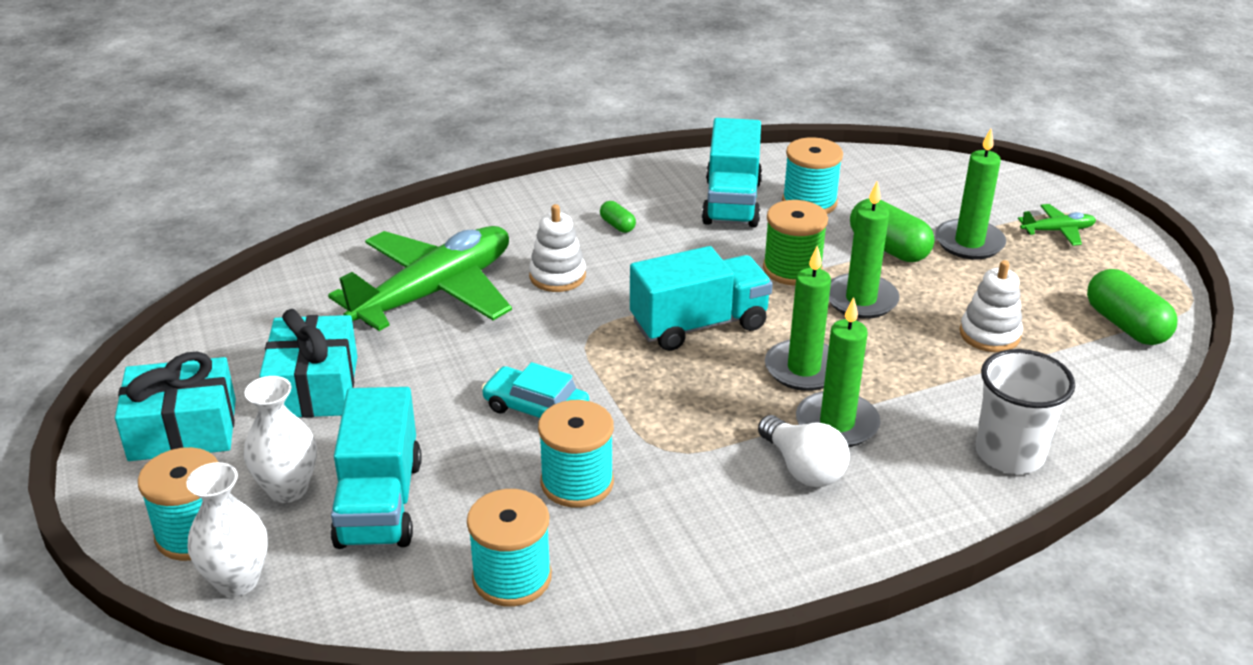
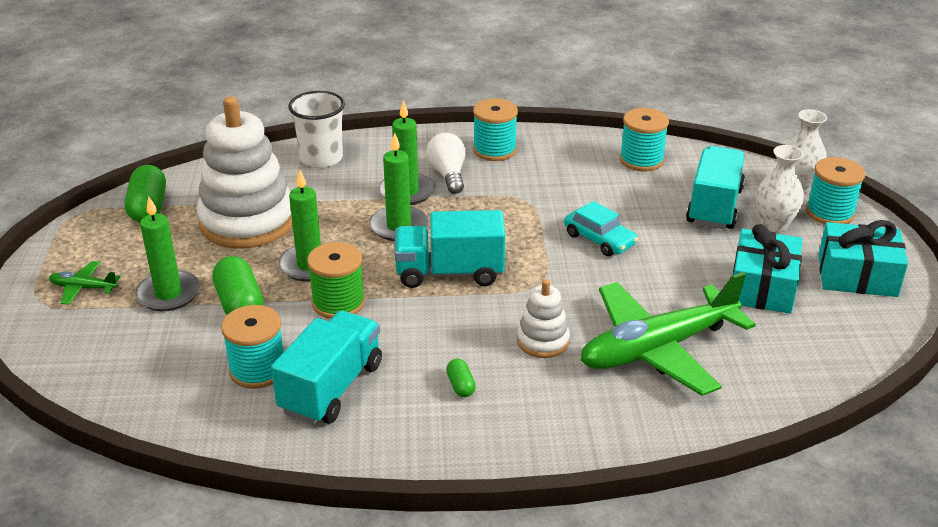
camera: 160 degrees left, 0 degrees up
(577, 483) = (588, 193): turquoise spool -> turquoise spool (494, 150)
(989, 334) = (248, 221): white stacking toy -> white stacking toy, size x2.09

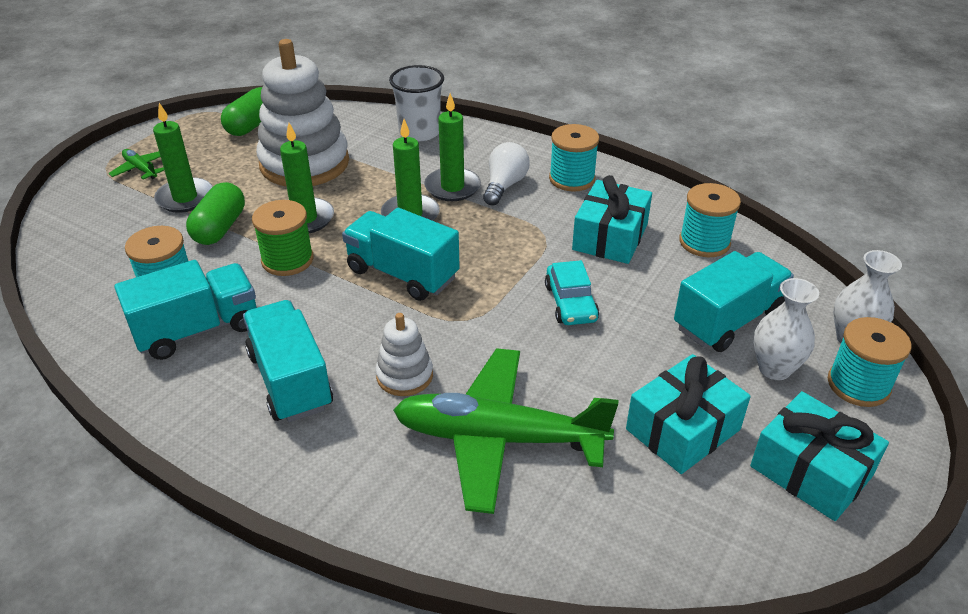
camera: 35 degrees right, 5 degrees up
(461, 385) = (290, 380): green capsule -> turquoise truck
(573, 182) = (610, 237): none -> turquoise gift

